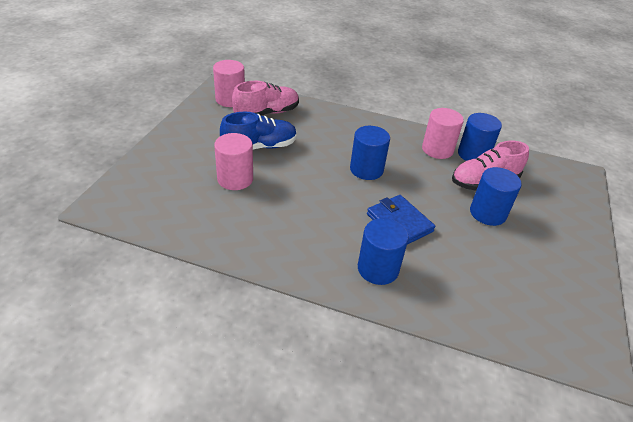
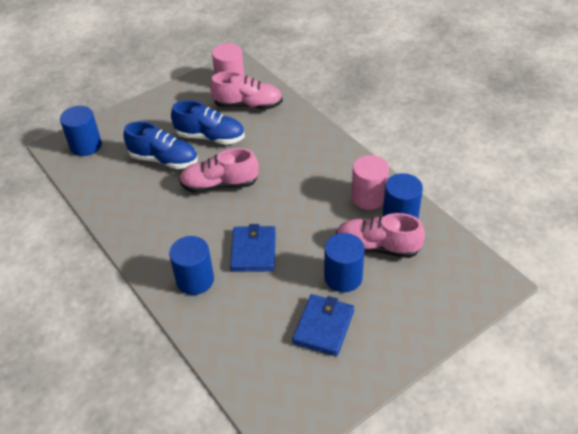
camera: 40 degrees right, 5 degrees up
(235, 179) = (164, 160): pink cylinder -> blue shoe
(311, 181) = (219, 185): none -> pink shoe
(366, 169) = (278, 192): blue cylinder -> blue cylinder (86, 145)
(518, 257) = (323, 327): none -> blue wallet

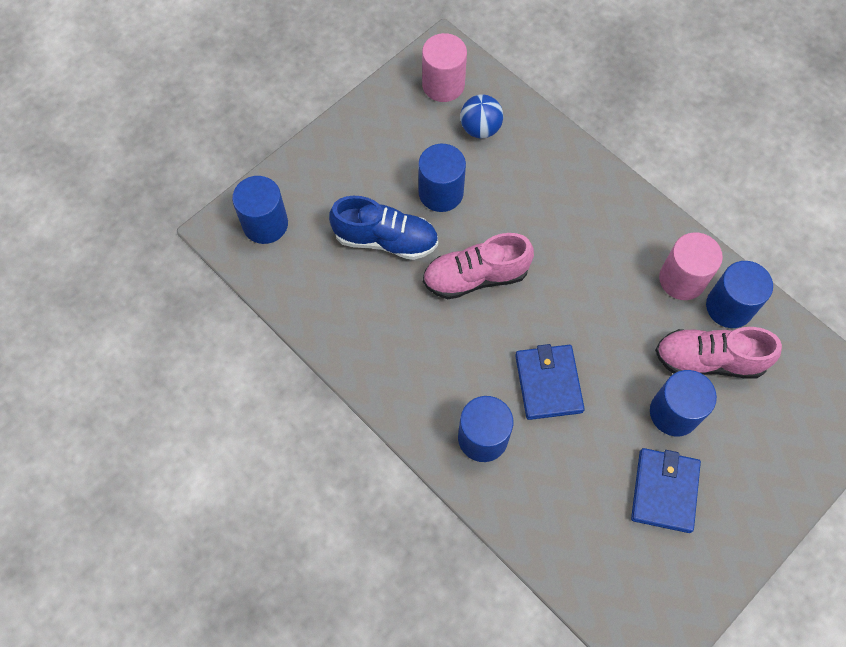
camera: 10 degrees left, 20 degrees up
(210, 137) = (441, 193): blue shoe -> blue cylinder
(248, 105) = (480, 128): pink shoe -> blue ball

